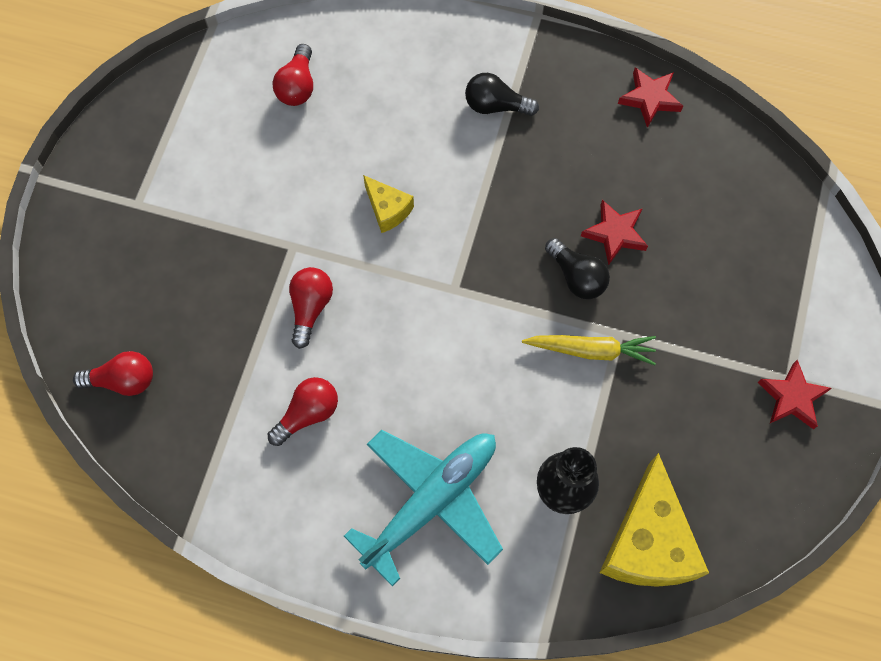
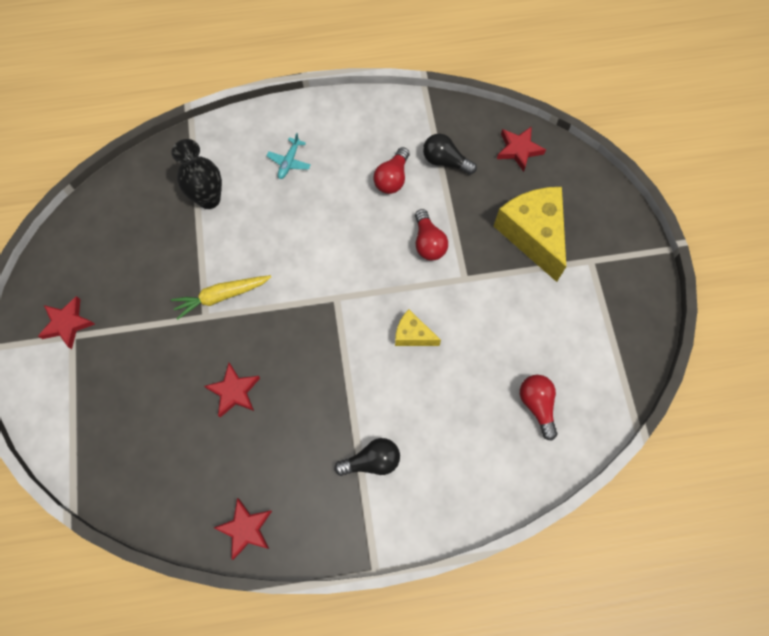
camera: 155 degrees right, 0 degrees up
(123, 380) = (519, 150): red light bulb -> red star
(431, 501) = (289, 162): turquoise plane -> turquoise plane, size x0.40
(577, 277) = (251, 345): black light bulb -> black light bulb (445, 161)
(647, 542) = (144, 194): yellow cheese -> yellow cheese (532, 234)

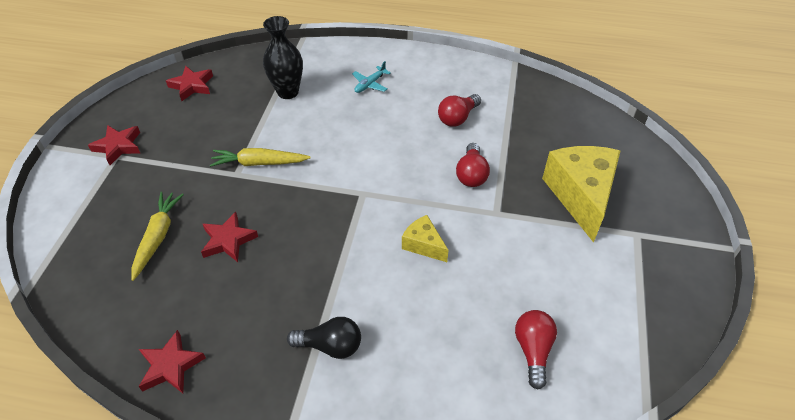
camera: 20 degrees right, 20 degrees down
(166, 411) = (158, 237): none -> yellow carrot
(445, 161) = (513, 117): black light bulb -> none
(519, 150) = (589, 126): red star -> red star (192, 86)

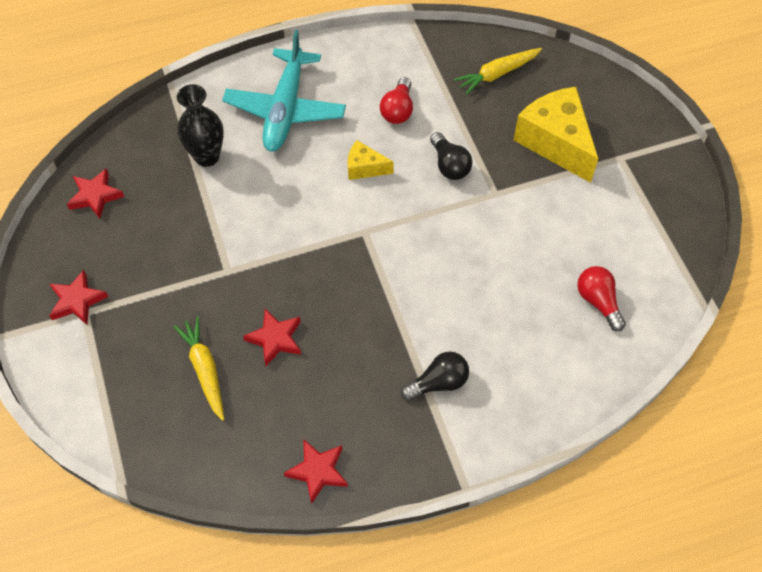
camera: 30 degrees left, 10 degrees up
(259, 163) = (241, 248): yellow carrot -> yellow carrot (497, 74)
(370, 84) = (285, 109): turquoise plane -> turquoise plane, size x2.49
(423, 245) = (453, 255): yellow cheese -> yellow cheese (364, 168)
(471, 174) = (449, 165): red light bulb -> black light bulb

